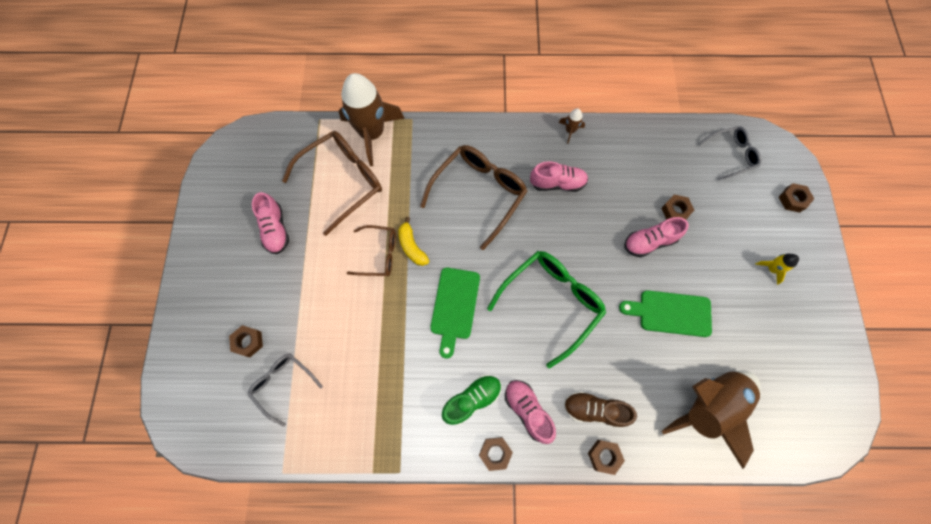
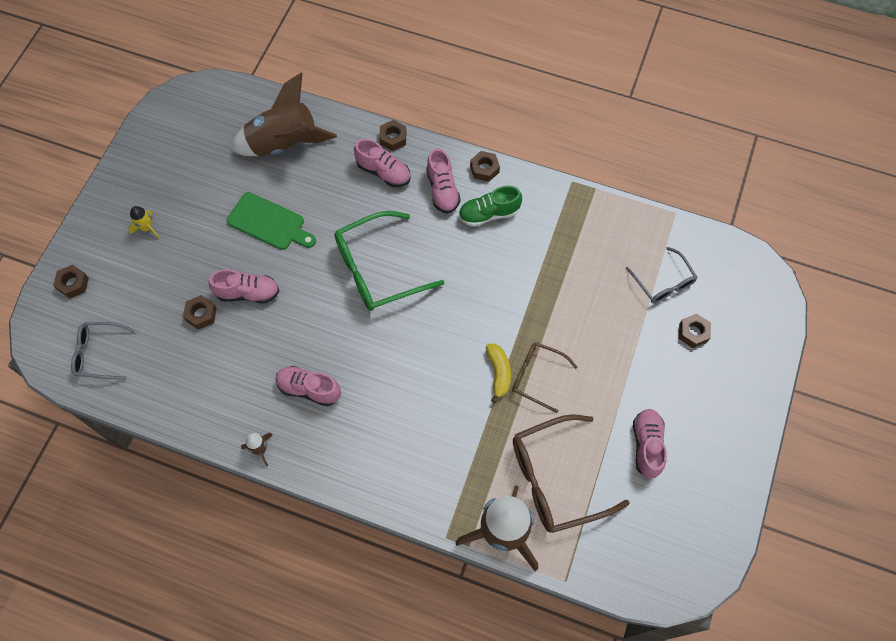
camera: 160 degrees left, 5 degrees down
(454, 306) = (475, 297): green cutting board -> none
(479, 193) = (402, 407): brown glasses -> none
(594, 410) = (383, 172): brown shoe -> pink shoe

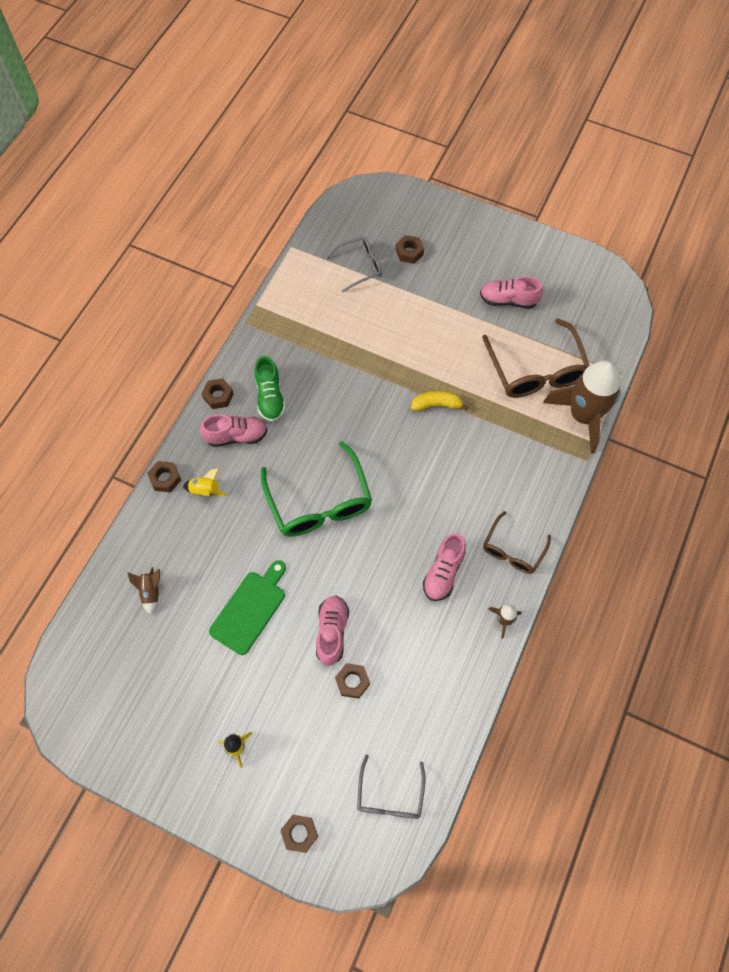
camera: 85 degrees left, 0 degrees up
(284, 143) = (150, 591): brown rocket -> brown rocket, size x0.41
(383, 172) = (205, 490): pink shoe -> yellow rocket
(537, 376) = (442, 374): brown glasses -> brown glasses (513, 550)

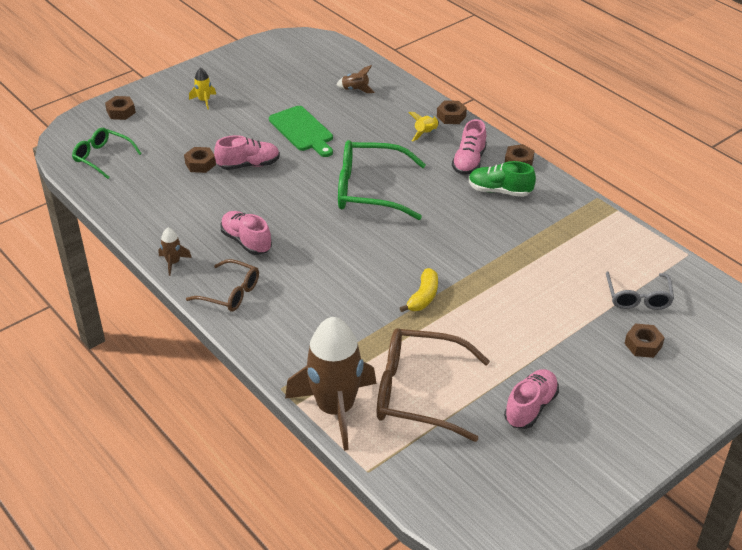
camera: 115 degrees right, 25 degrees down
(332, 632) = (248, 165): pink shoe -> pink shoe turned 45 degrees counterclockwise
(390, 795) = (102, 157): grey glasses -> green glasses
(513, 550) = (230, 293): brown glasses -> brown glasses turned 150 degrees clockwise

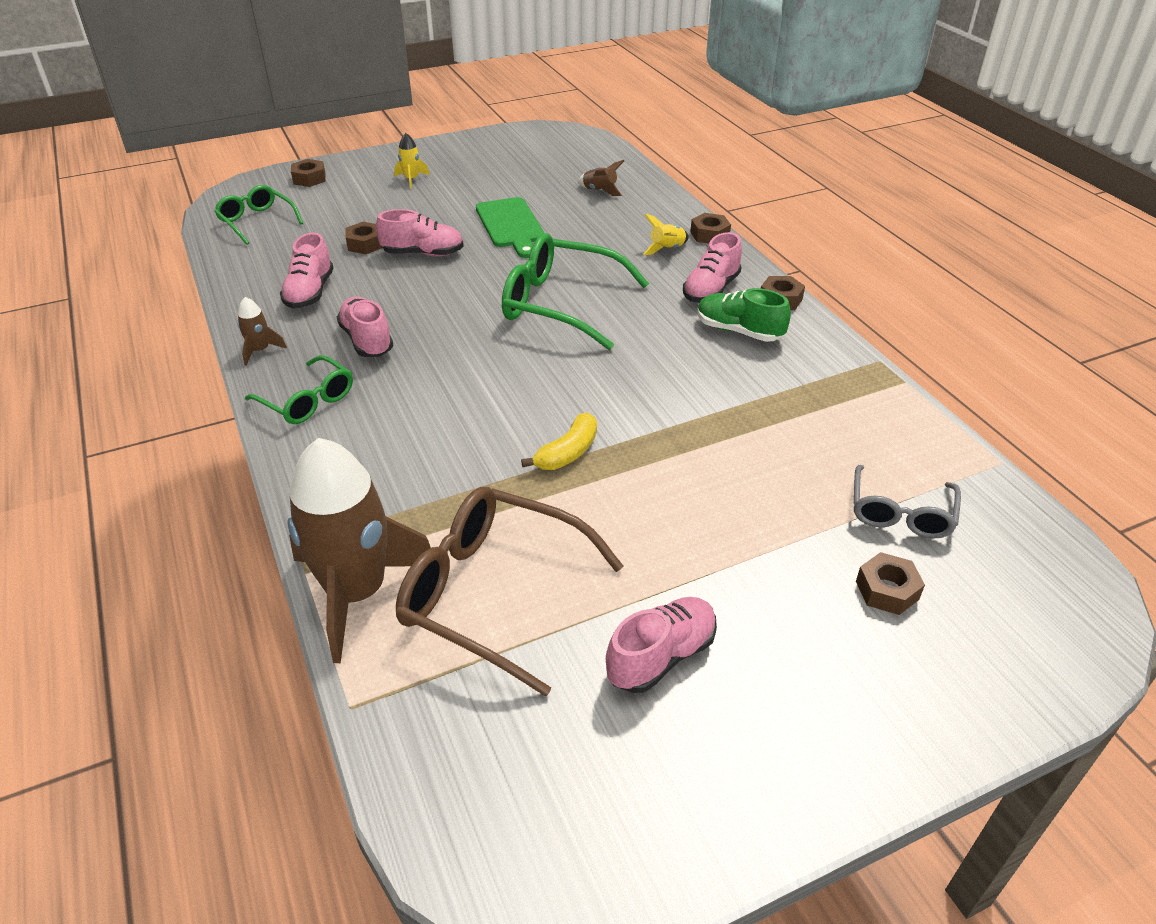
camera: 15 degrees right, 0 degrees up
(182, 211) = (310, 292): none -> pink shoe
(230, 293) = (308, 401): brown glasses -> green glasses

